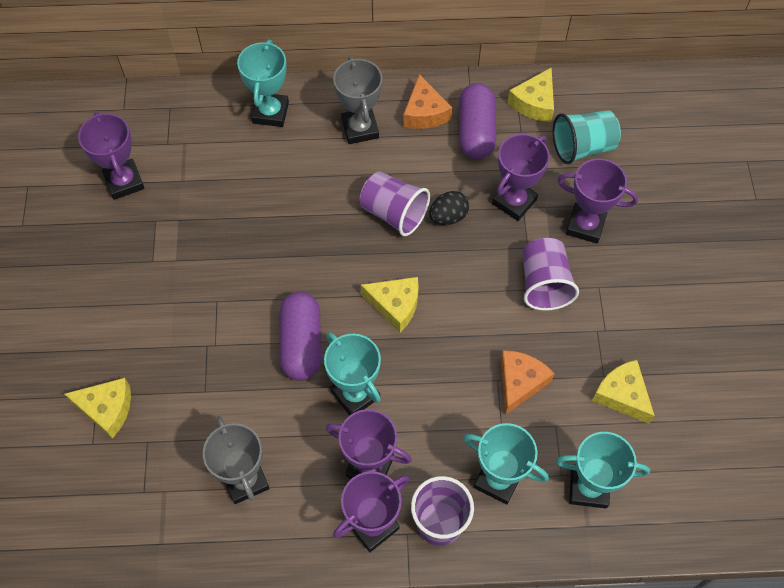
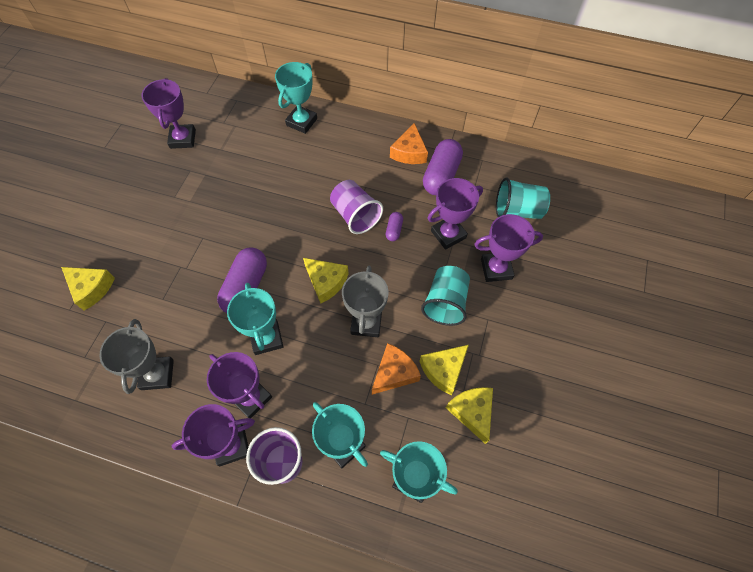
camera: 20 degrees right, 0 degrees up
(360, 129) = (358, 150): grey trophy -> grey trophy (366, 323)
(448, 216) = (394, 230): black egg -> purple capsule
(534, 103) = (493, 168): yellow cheese -> yellow cheese (443, 370)
(544, 284) = (445, 303): purple cup -> turquoise cup
(585, 225) = (496, 269): purple trophy -> purple trophy turned 45 degrees counterclockwise

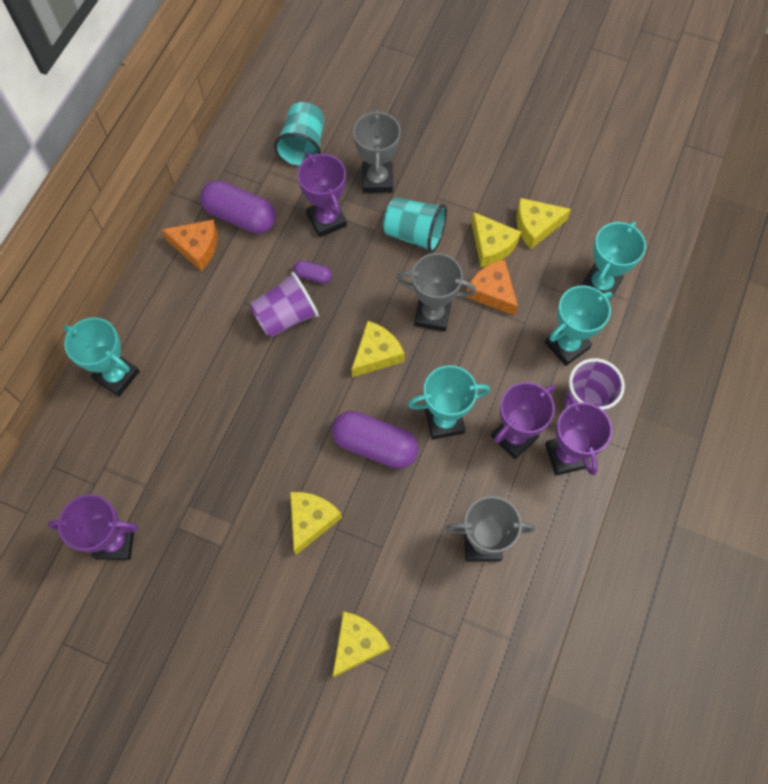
camera: 85 degrees left, 5 degrees up
(187, 249) = (311, 520): none -> yellow cheese
(496, 269) = (377, 180): purple trophy -> grey trophy

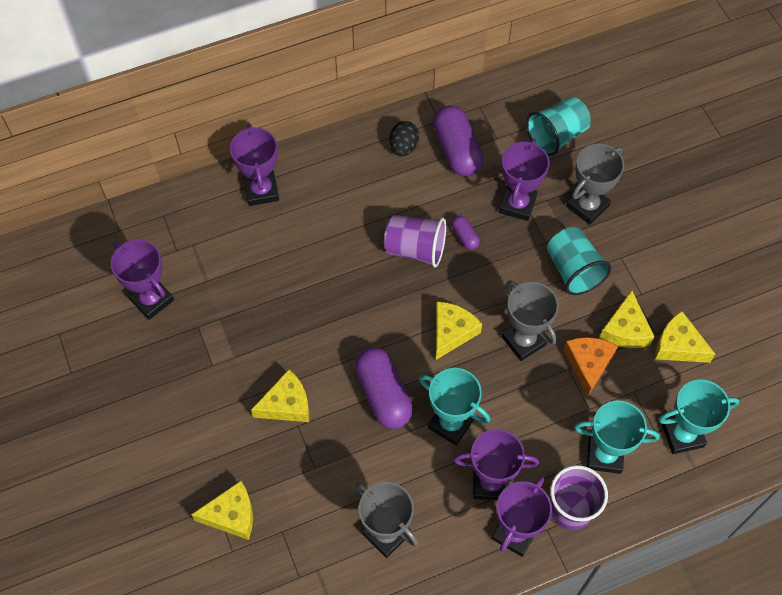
camera: 45 degrees right, 5 degrees down
(117, 376) = (261, 190): turquoise trophy -> purple trophy
(197, 247) = (403, 147): orange cheese -> black egg
(376, 354) = (452, 332): yellow cheese -> yellow cheese turned 60 degrees counterclockwise

